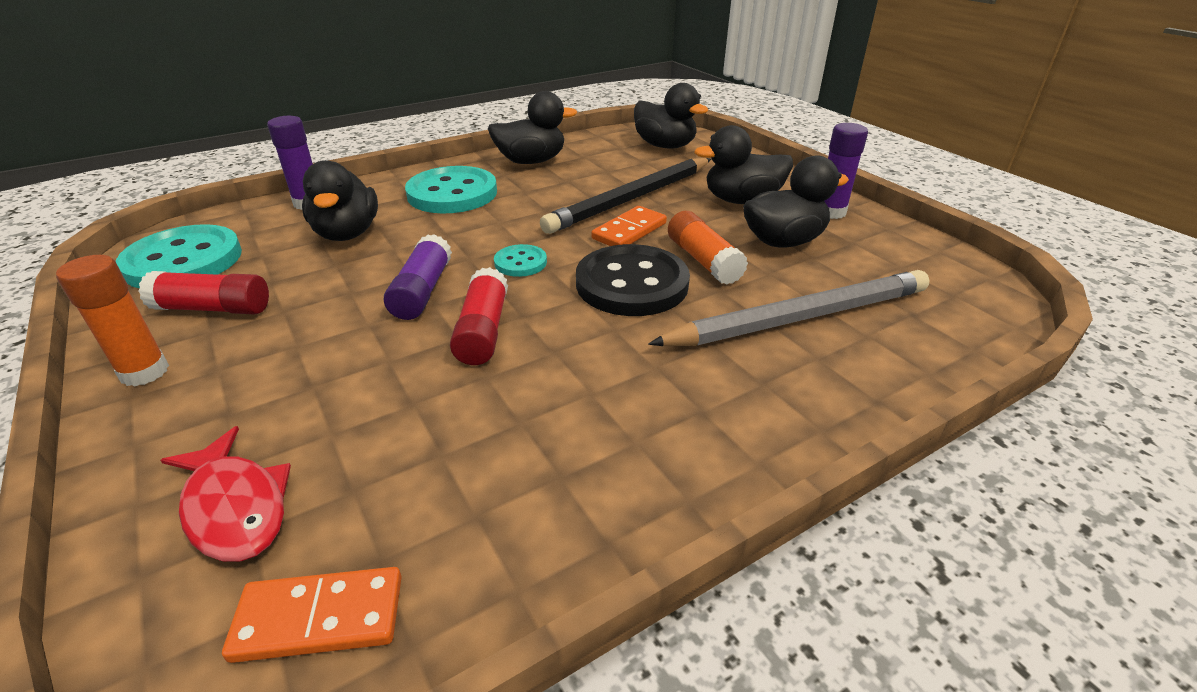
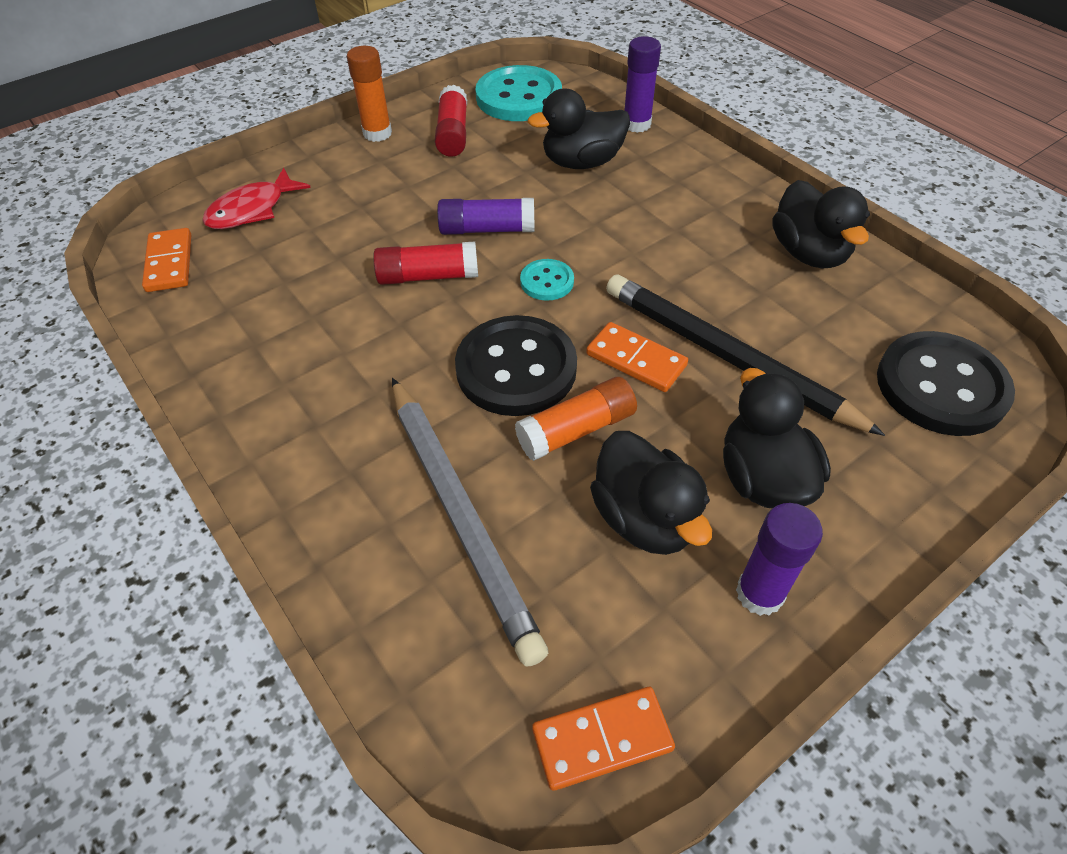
camera: 85 degrees right, 15 degrees up
(452, 193) = (690, 207): turquoise button -> none
(665, 146) = (941, 386): black duck -> black button
(956, 269) = (602, 739): none -> orange domino

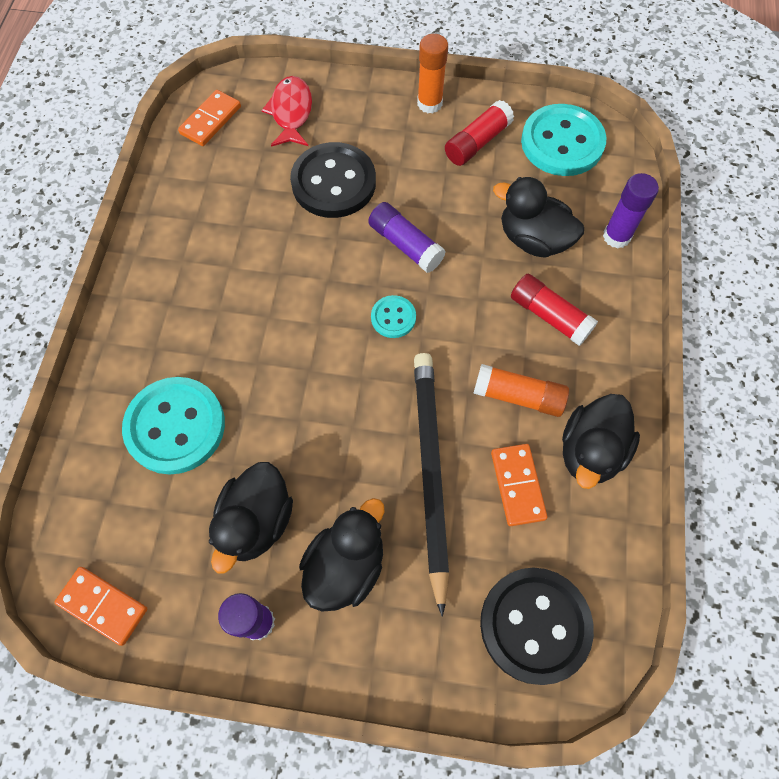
camera: 45 degrees right, 15 degrees up
(252, 210) = (291, 113): red fish -> red fish turned 90 degrees clockwise
(428, 276) = (331, 251): red glue stick -> red glue stick (549, 316)
(461, 515) = (175, 426): grey pencil -> turquoise button
(516, 368) = (304, 363): black button -> black button (333, 183)
(576, 430) = (287, 434): orange glue stick -> orange glue stick (518, 396)
(636, 360) = (375, 422): orange domino -> orange domino (518, 485)

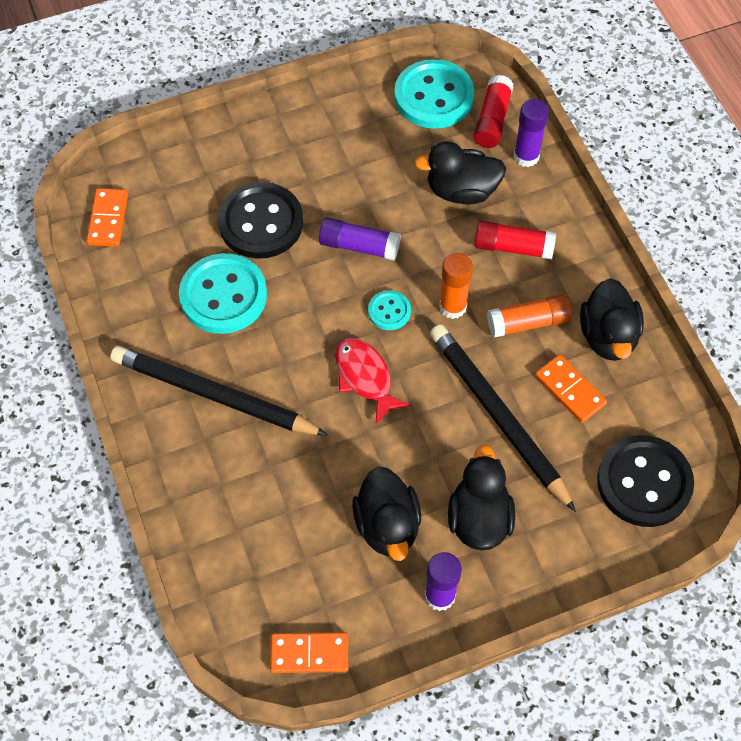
camera: 30 degrees left, 5 degrees down
(175, 426) = (268, 490): turquoise button -> turquoise button (223, 295)
(190, 313) = (213, 395): none -> black pencil
(291, 113) = (179, 178): red fish -> red fish (365, 377)
(429, 103) = (298, 113): orange glue stick -> orange glue stick (452, 306)
(477, 142) = (362, 129): red glue stick -> red glue stick (492, 120)

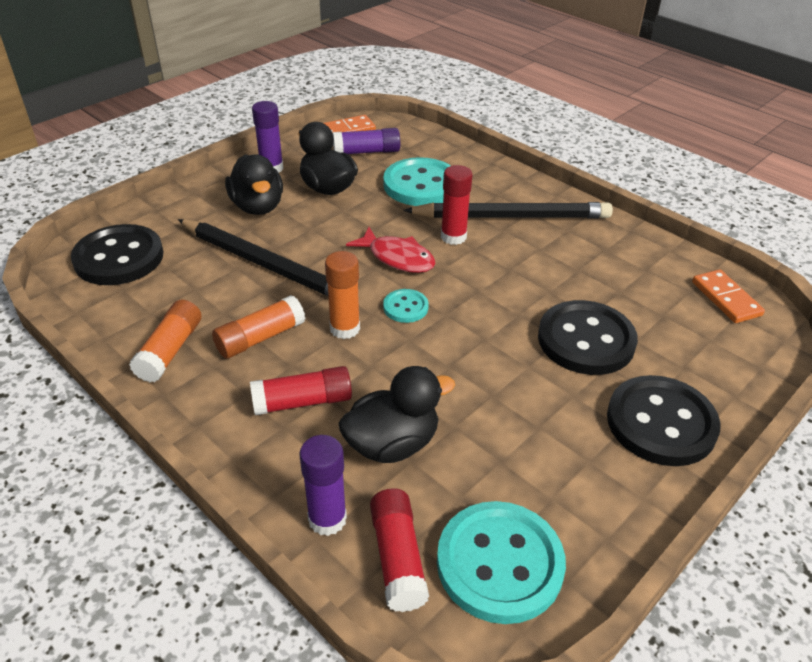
camera: 155 degrees right, 20 degrees down
(223, 295) = (565, 275): turquoise button -> turquoise button (421, 185)
(264, 139) = (661, 423): none -> black button
(293, 386) = (453, 237): none -> red glue stick
(359, 246) = (472, 350): purple glue stick -> purple glue stick (367, 152)
(570, 390) = (201, 299): orange domino -> none
(608, 336) = (170, 350): black duck -> orange glue stick

